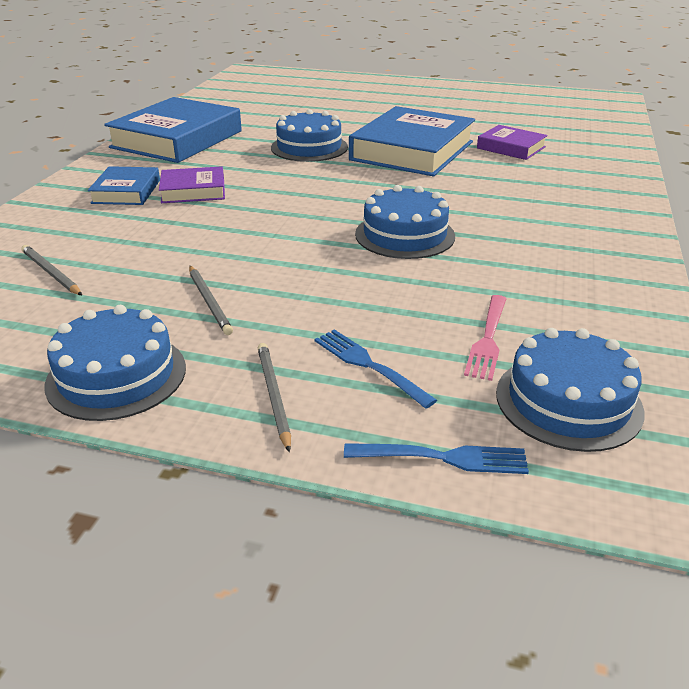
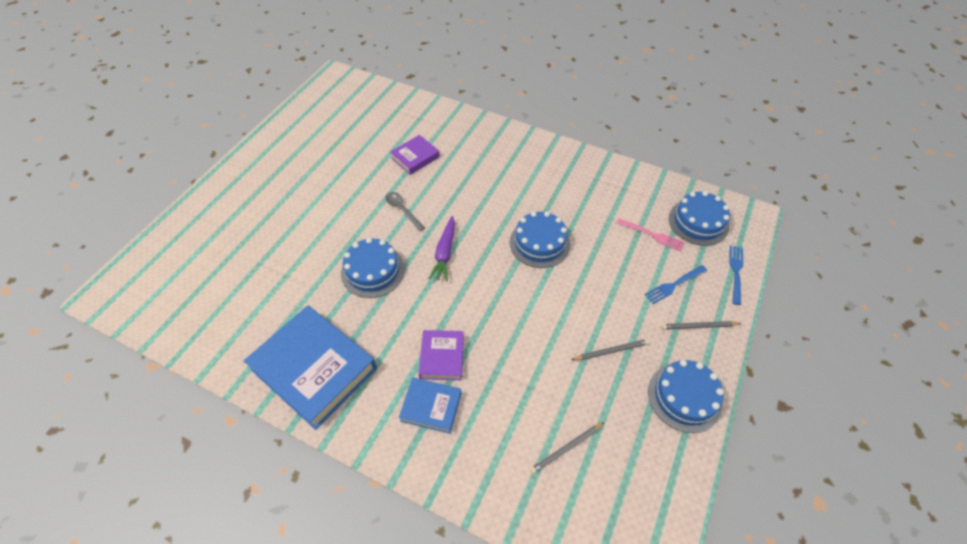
camera: 80 degrees left, 20 degrees up
(354, 178) = (444, 253): none -> purple carrot
(412, 151) = (402, 210): blue book -> grey spoon

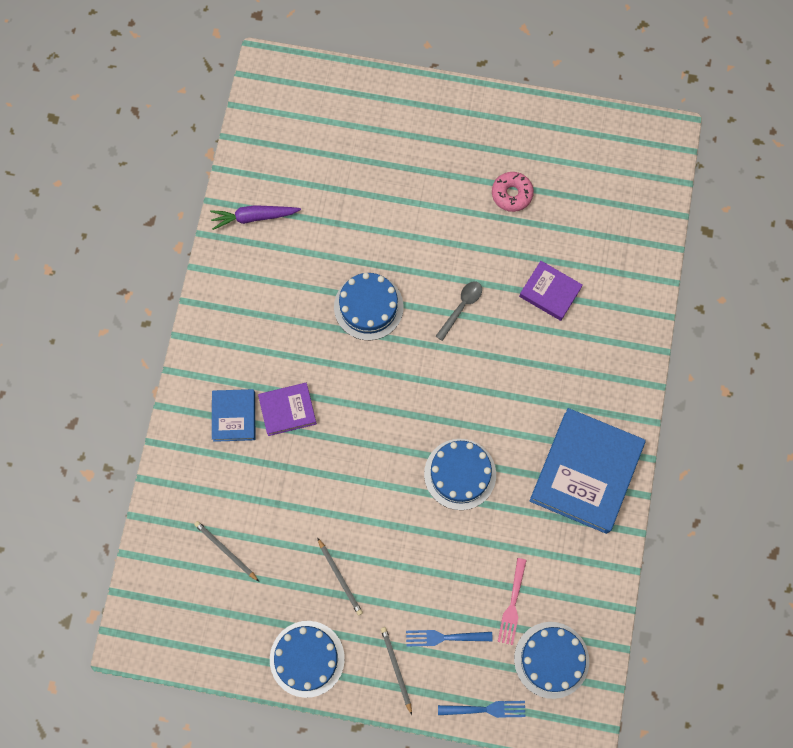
camera: 75 degrees right, 20 degrees up
(314, 369) = (244, 297): blue book -> blue book (586, 472)
(328, 160) = (512, 194): none -> pink donut
(444, 253) = (414, 373): purple carrot -> purple carrot (254, 217)
(674, 285) = (445, 637): blue fork -> blue fork turned 45 degrees counterclockwise

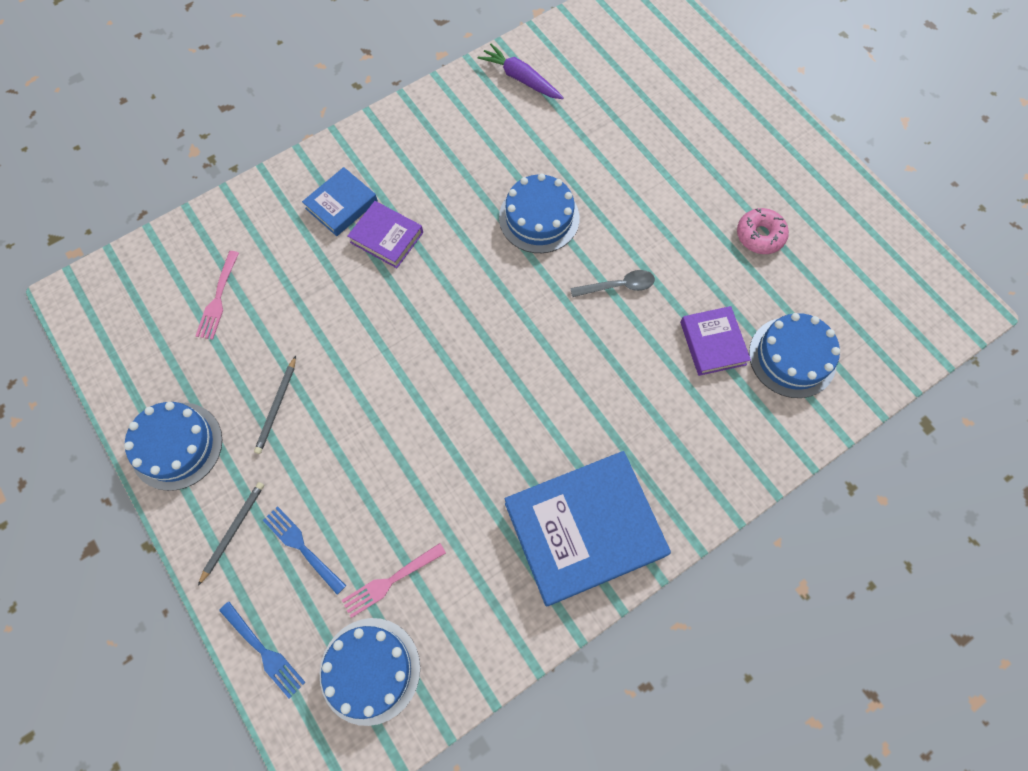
camera: 45 degrees right, 5 degrees down
(225, 550) = (218, 298): grey pencil -> pink fork
(460, 474) = (469, 420): blue cake -> blue cake (792, 357)

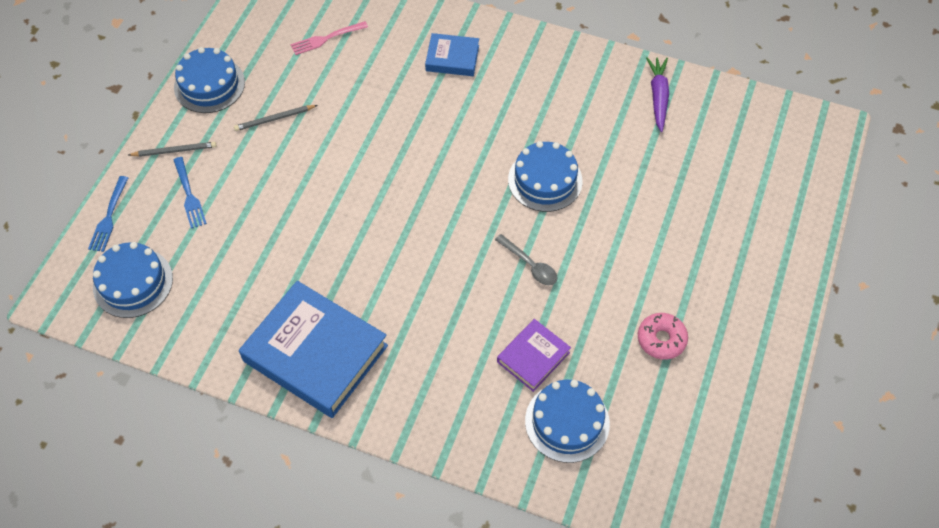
camera: 55 degrees right, 10 degrees down
(303, 547) = (189, 195): blue fork -> blue fork turned 150 degrees clockwise
(386, 237) = (449, 99): purple book -> none
(391, 580) = (200, 258): pink fork -> none

